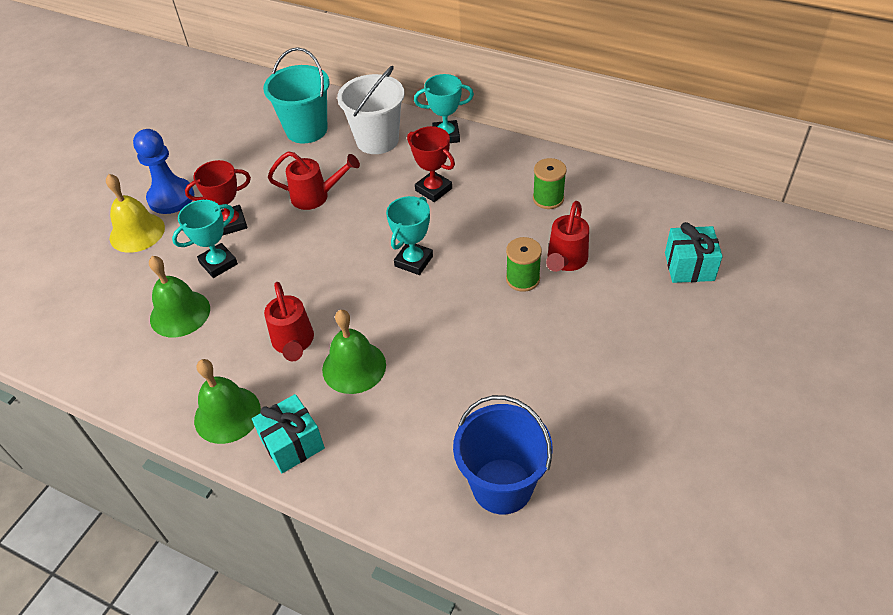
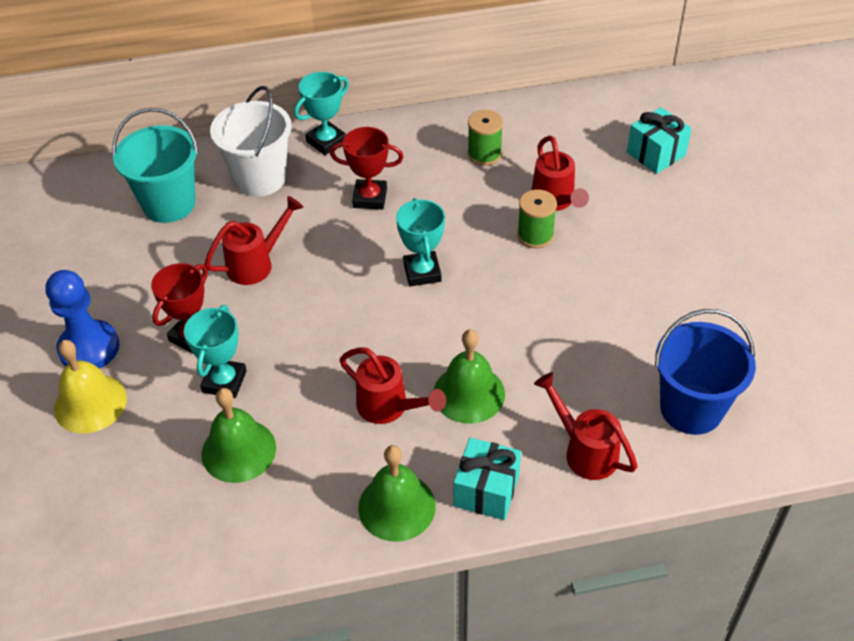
camera: 40 degrees left, 0 degrees up
(388, 462) = (584, 450): none -> red watering can

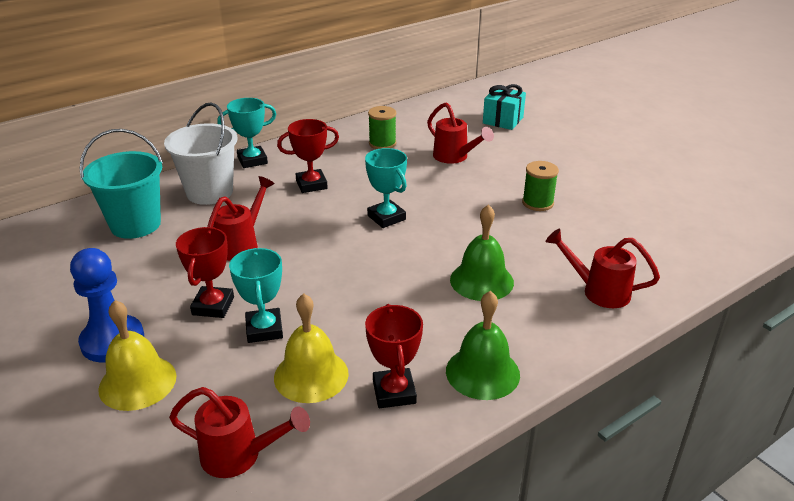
camera: 25 degrees left, 15 degrees down
(238, 450) = (311, 375): green bell -> yellow bell
(301, 497) = (394, 392): none -> red trophy
(326, 141) = (252, 160): turquoise trophy -> turquoise trophy turned 45 degrees clockwise
(389, 408) = (425, 307): red watering can -> red watering can (240, 456)
(486, 490) = (546, 339): turquoise gift -> none
(535, 235) = (455, 178): green spool -> green spool (537, 203)
(691, 408) = (649, 246): blue bucket -> none

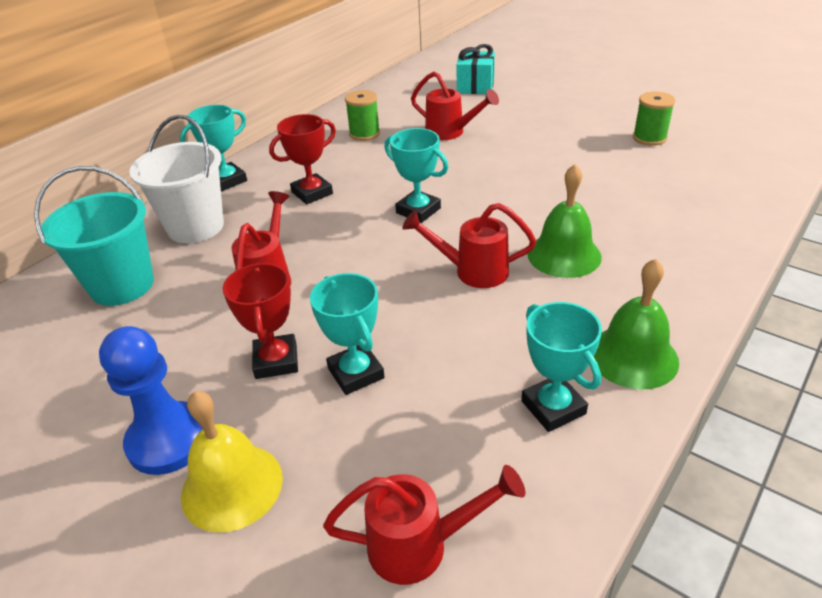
camera: 15 degrees left, 5 degrees up
(311, 375) = (445, 414): yellow bell -> none
(394, 392) = (553, 407): red trophy -> turquoise trophy
(537, 203) = (565, 161): green spool -> green spool (649, 138)
(598, 291) = (687, 237): red watering can -> red watering can (472, 271)

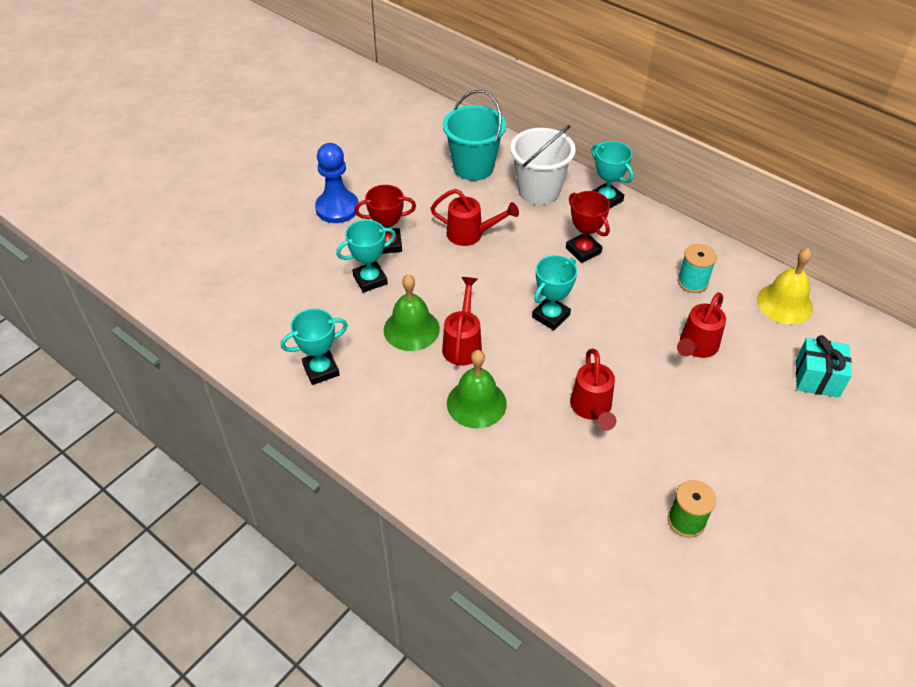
camera: 90 degrees right, 10 degrees up
(232, 486) = (301, 235): yellow bell -> yellow bell (784, 303)
(364, 133) = (692, 282): green spool -> turquoise spool
(421, 545) = (248, 305): red watering can -> red watering can (592, 409)
(633, 356) = (355, 421): green bell -> green bell (411, 329)

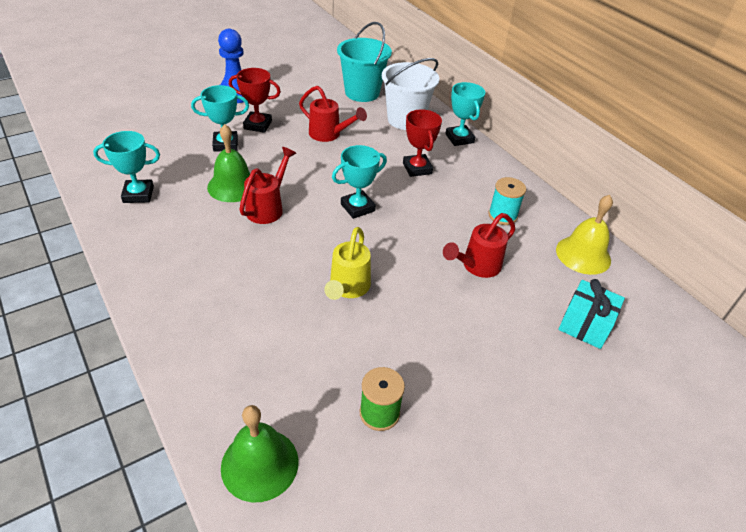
camera: 15 degrees right, 5 degrees down
(476, 403) = (247, 254): green bell -> green bell (260, 464)
(592, 409) = (347, 288): red watering can -> yellow watering can

